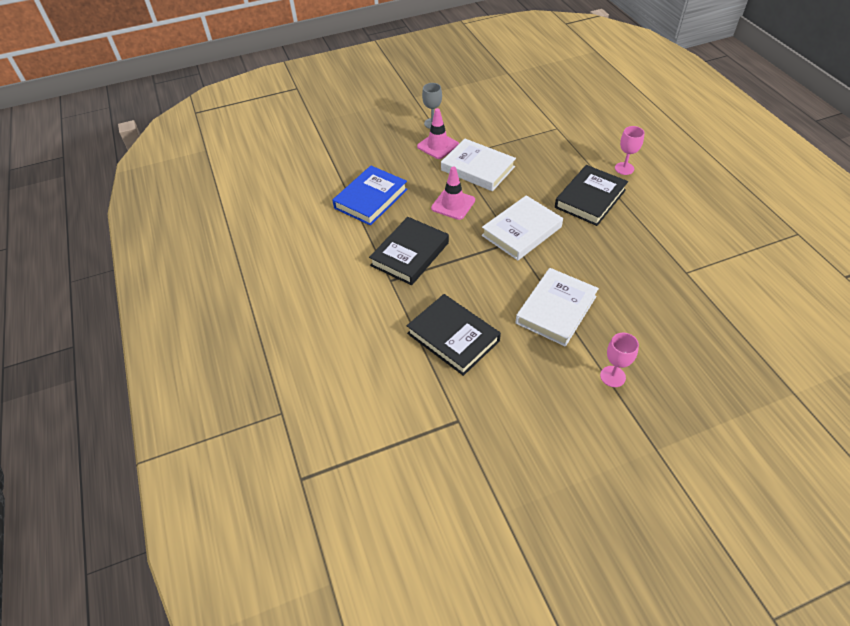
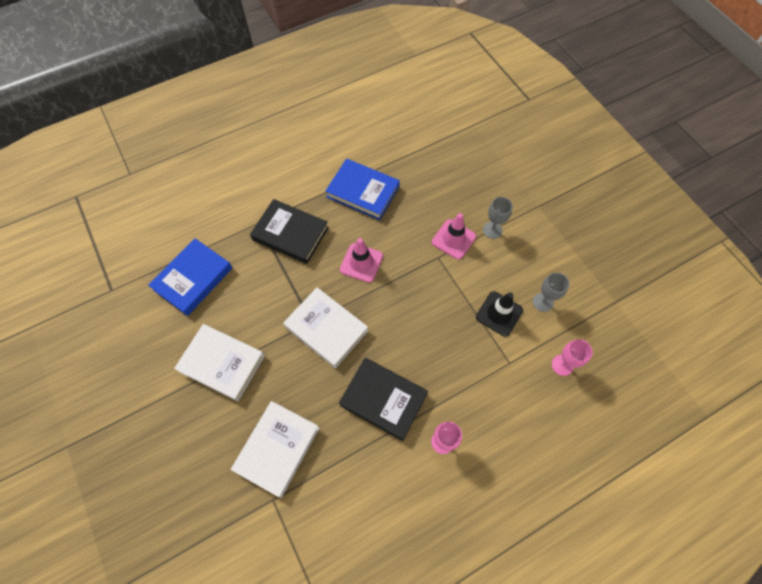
camera: 80 degrees right, 15 degrees up
(453, 337) = (193, 278): black book -> blue book
(478, 168) = (420, 281): white book -> white book (277, 449)
(505, 106) = (543, 302): none -> grey goblet
(513, 128) = (499, 313): none -> black traffic cone
(612, 376) = (143, 413): pink goblet -> pink goblet (562, 365)

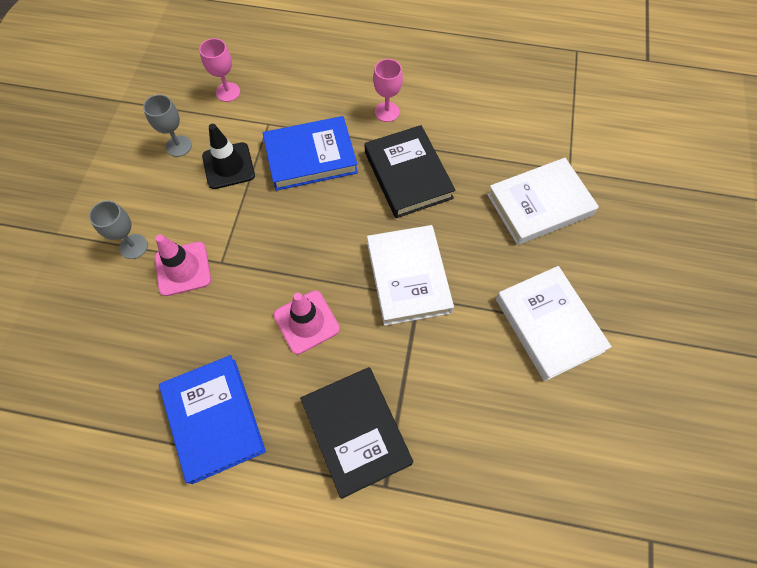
camera: 140 degrees left, 0 degrees up
(193, 278) = (526, 466): blue book -> blue book (311, 157)

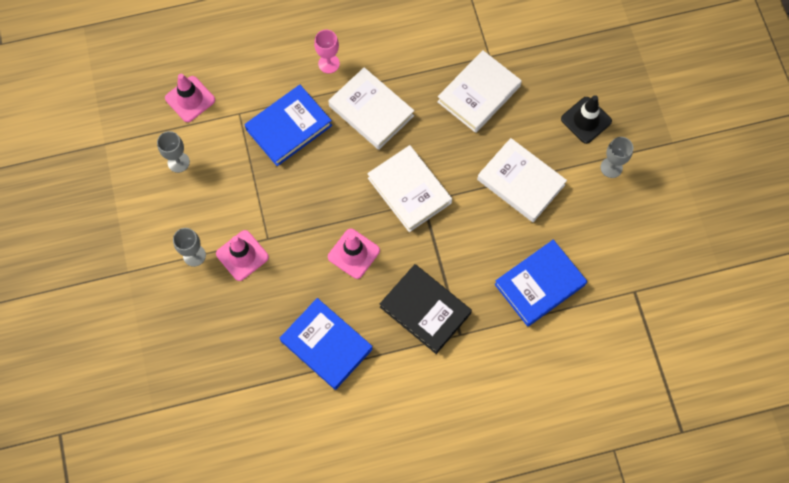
camera: 25 degrees left, 5 degrees up
(228, 92) = (190, 99): pink goblet -> pink traffic cone
(228, 166) = (228, 162): black traffic cone -> black traffic cone (586, 120)
(408, 175) = (371, 111): black book -> white book
(520, 468) = (539, 284): none -> blue book
(675, 356) = (611, 167): none -> grey goblet

